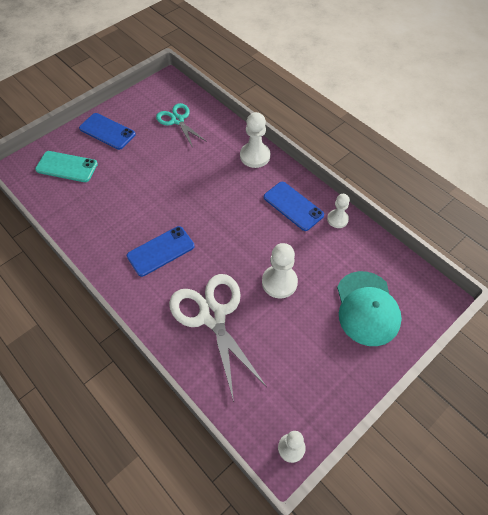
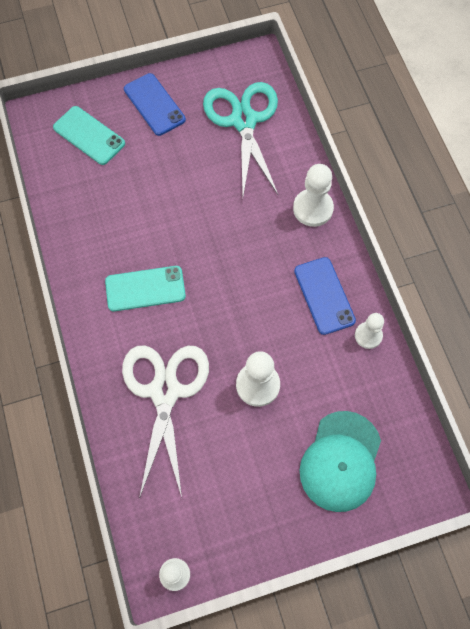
camera: 25 degrees right, 10 degrees up
(161, 251) = (145, 288): blue phone -> turquoise phone
(177, 120) = (244, 121): turquoise scissors -> turquoise scissors, size x1.64

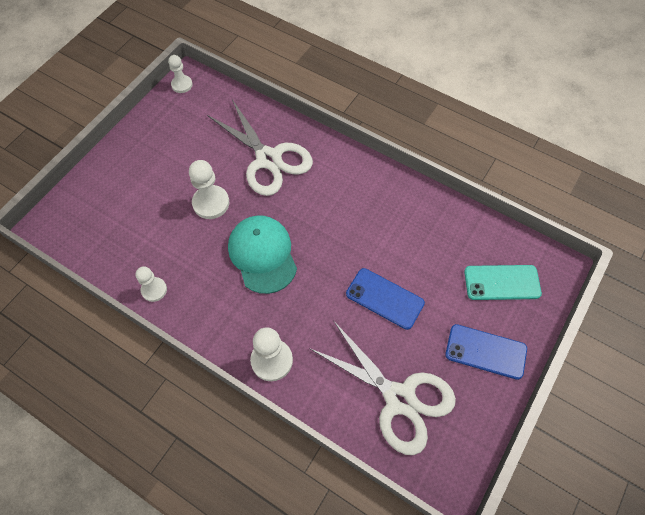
camera: 140 degrees right, 5 degrees down
(145, 288) = (341, 207): turquoise phone -> none
(244, 121) = (399, 398): turquoise scissors -> white scissors
(324, 295) = (209, 295): blue phone -> blue phone (384, 298)
(341, 461) = (121, 198): turquoise cap -> turquoise cap (262, 254)

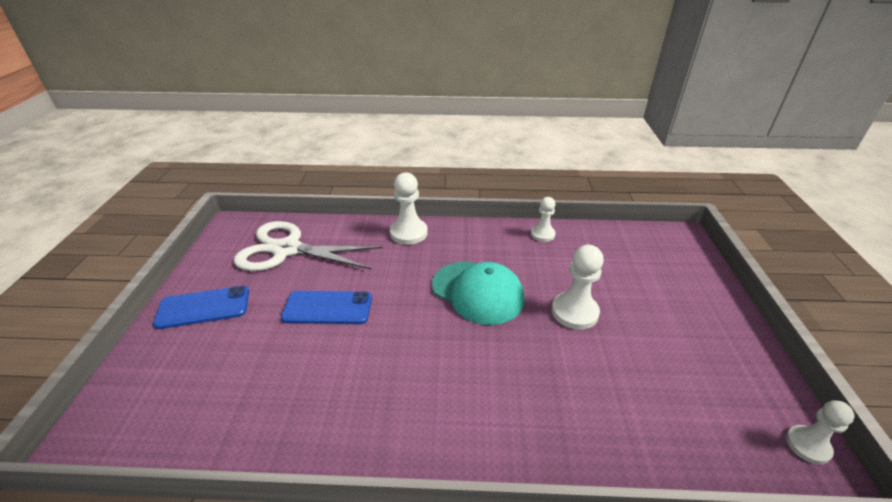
camera: 150 degrees right, 25 degrees down
(268, 159) = (567, 392): white scissors -> none
(502, 282) = (181, 380): turquoise phone -> none

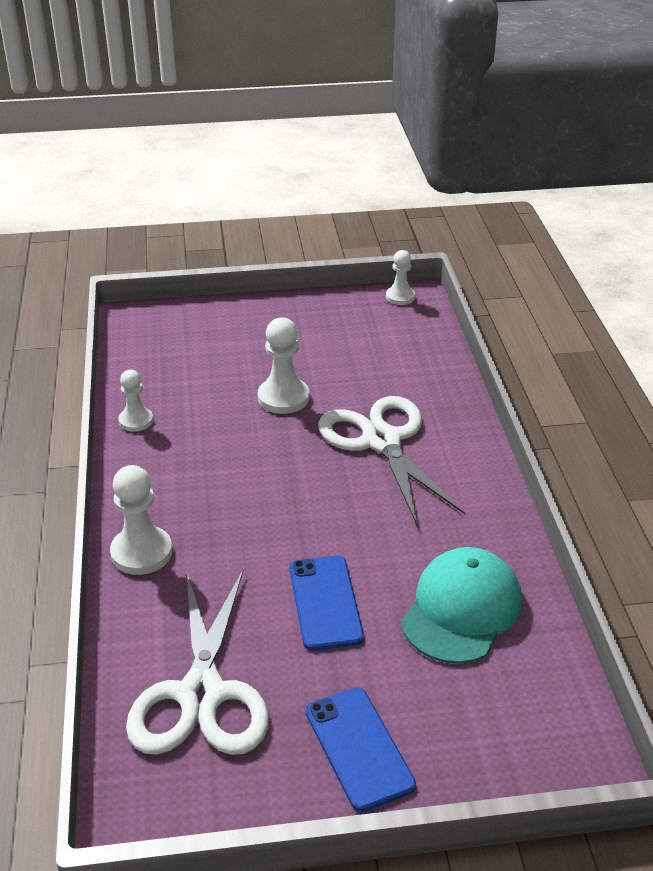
camera: 100 degrees left, 0 degrees up
(478, 292) = (265, 470): turquoise cap -> turquoise cap (461, 609)
(507, 372) = (382, 441): none -> white scissors

